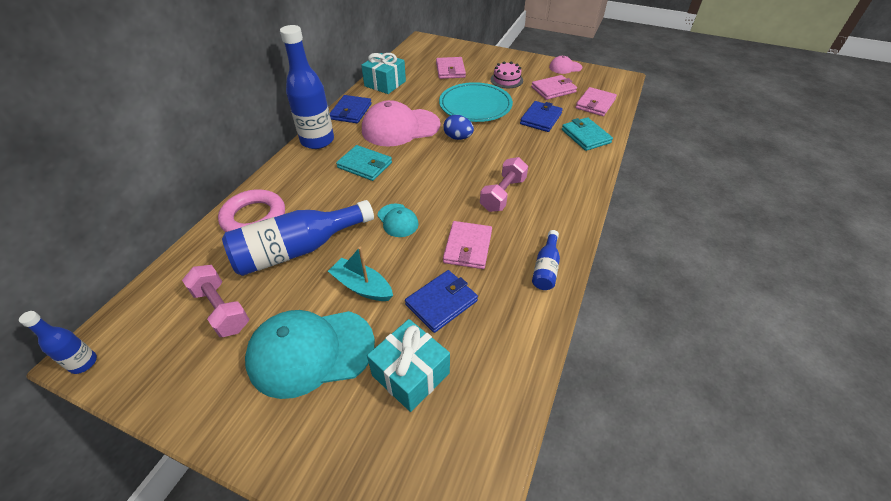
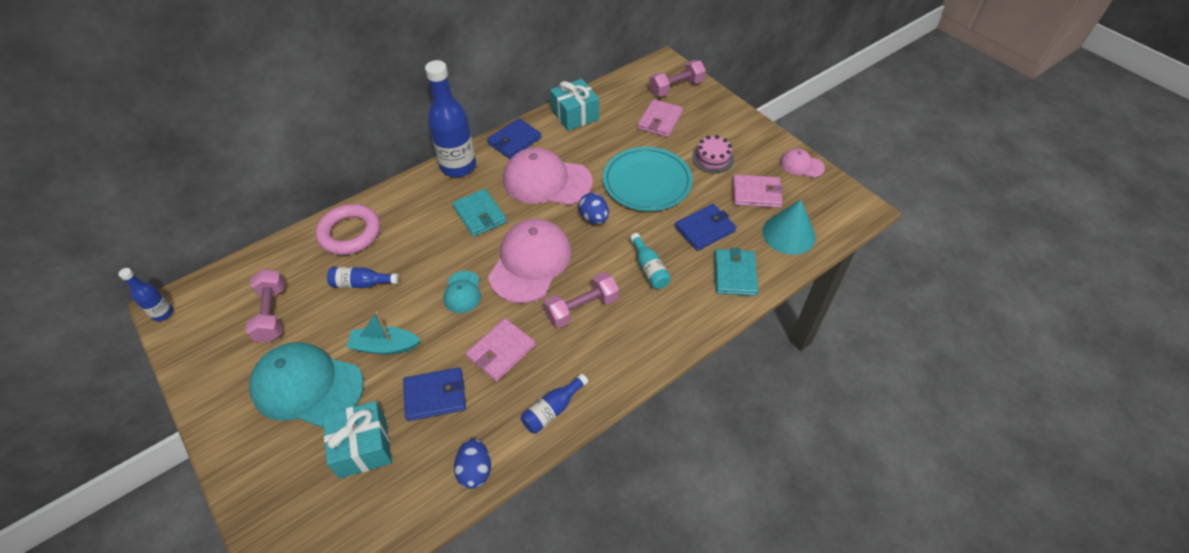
camera: 30 degrees right, 5 degrees up
(298, 249) = (361, 283): blue bottle -> blue bottle, size x0.49
(362, 286) = (385, 346): turquoise boat -> turquoise boat turned 60 degrees counterclockwise
(435, 181) = (530, 263): none -> pink cap
(444, 50) = (676, 88): none -> pink dumbbell
(526, 153) = (649, 268): none -> turquoise bottle
(527, 341) = (475, 470): none -> blue egg
(595, 104) = (788, 234): pink wallet -> turquoise cone

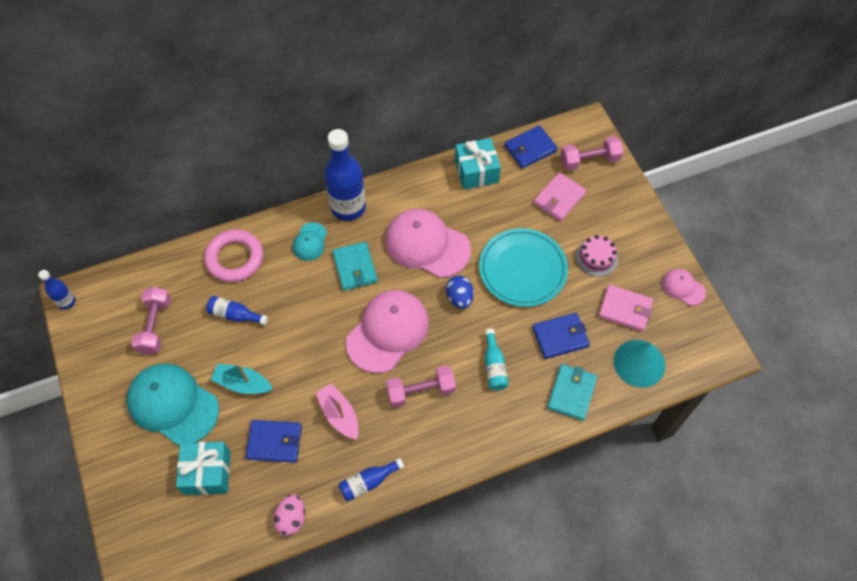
camera: 15 degrees right, 10 degrees up
(462, 292) = (320, 347): turquoise cap -> turquoise cap (310, 242)
(475, 470) = (291, 518): blue egg -> pink egg
(501, 351) = (339, 415): pink wallet -> pink boat
(514, 141) = (408, 189): blue wallet -> blue wallet (530, 148)

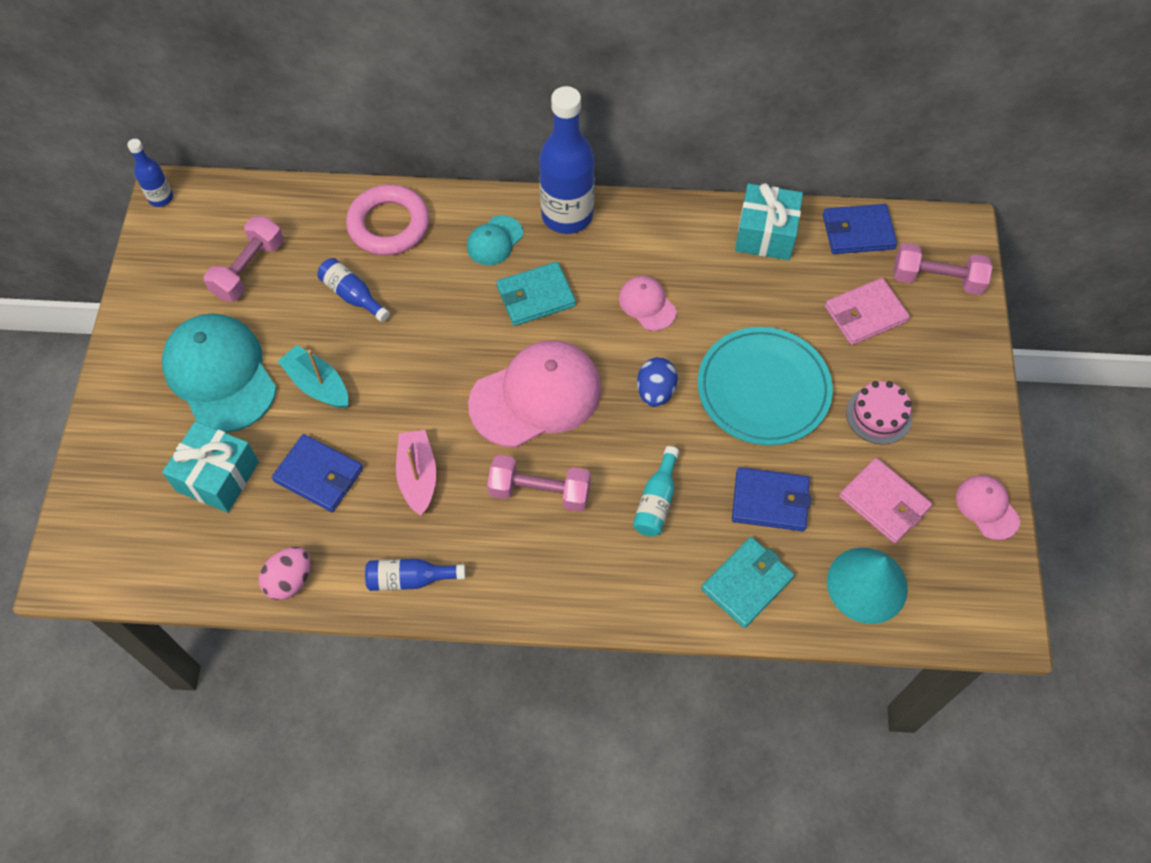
camera: 25 degrees right, 0 degrees up
(355, 267) = (536, 296): turquoise wallet -> turquoise wallet turned 60 degrees clockwise
(427, 245) = (647, 304): pink cap -> pink cap, size x0.49

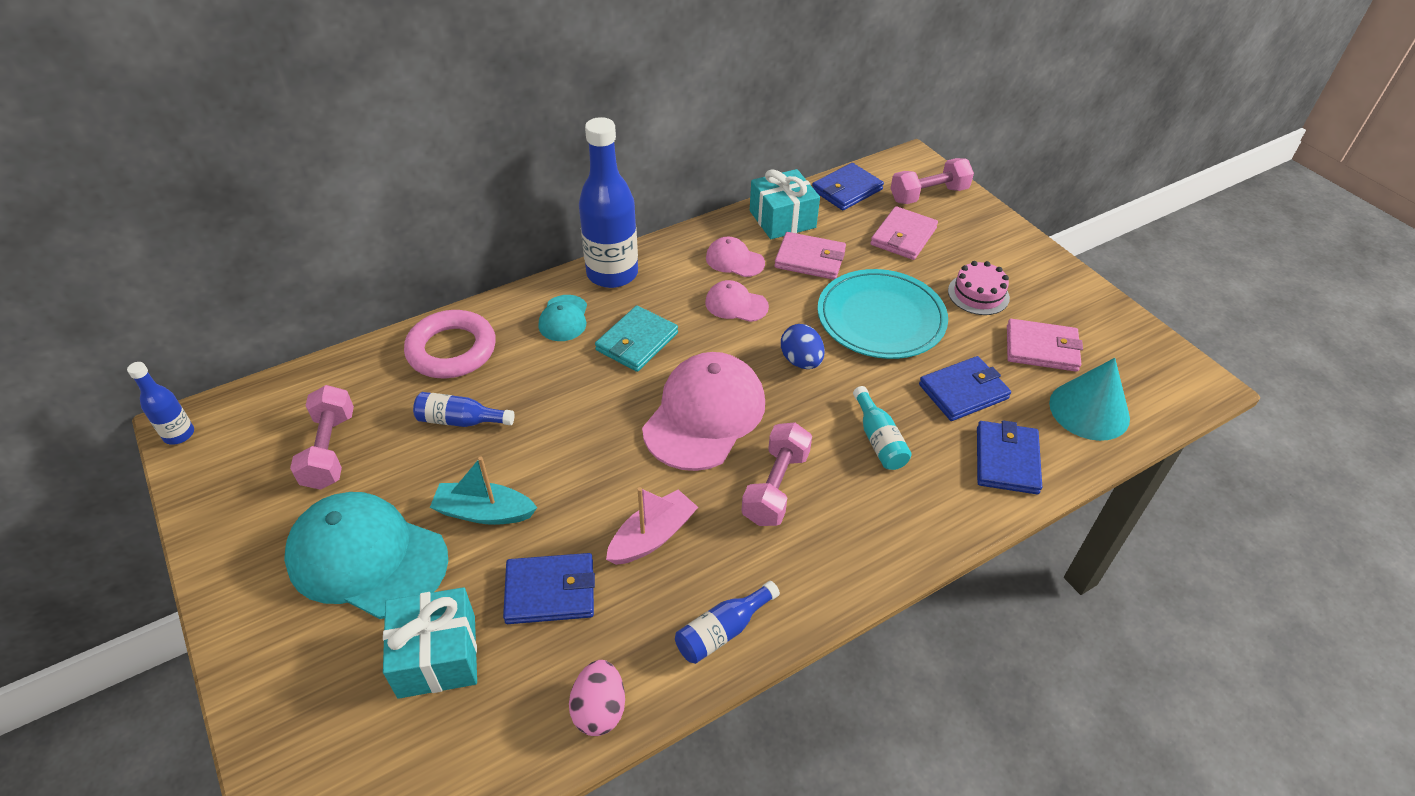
camera: 35 degrees left, 15 degrees down
(418, 476) = (652, 536): pink boat -> pink boat turned 90 degrees clockwise
(540, 492) = (775, 487): pink dumbbell -> pink dumbbell turned 45 degrees counterclockwise
(747, 584) = (1007, 460): turquoise wallet -> blue wallet
(753, 292) = (810, 259): none -> pink wallet
(987, 507) = (1109, 315): pink cap -> pink cap (734, 260)

